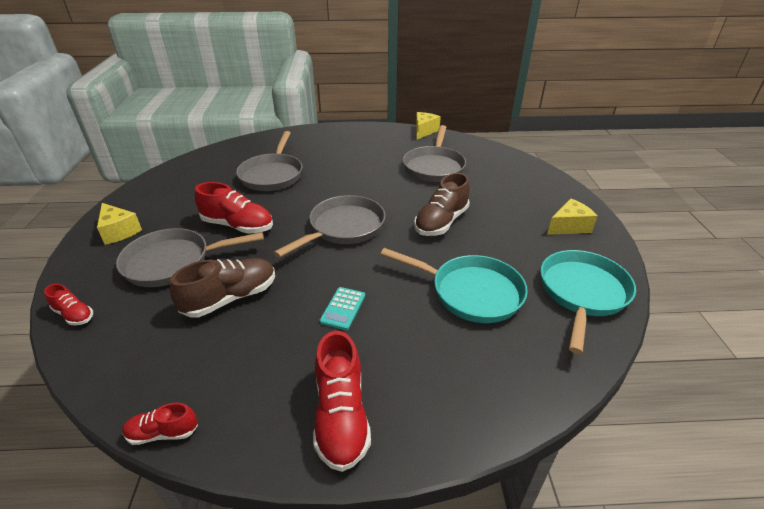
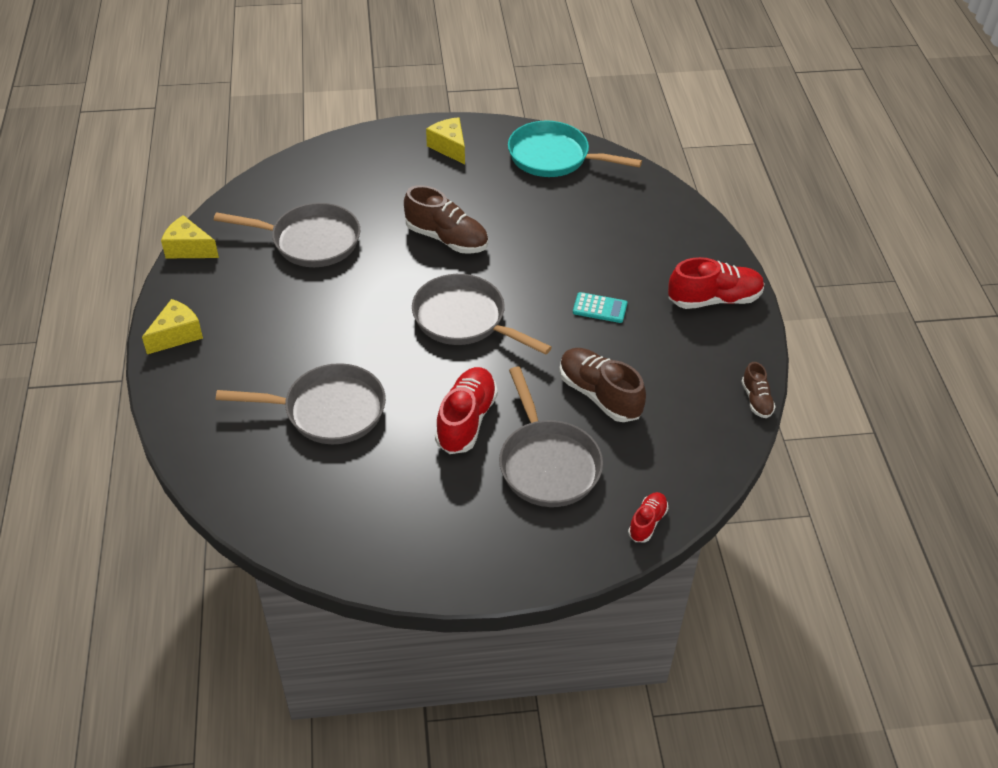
camera: 95 degrees left, 10 degrees up
(119, 231) = (489, 547): yellow cheese -> yellow cheese (177, 335)
(163, 433) = (756, 400): red shoe -> brown shoe
(471, 292) = (563, 223): turquoise pan -> none

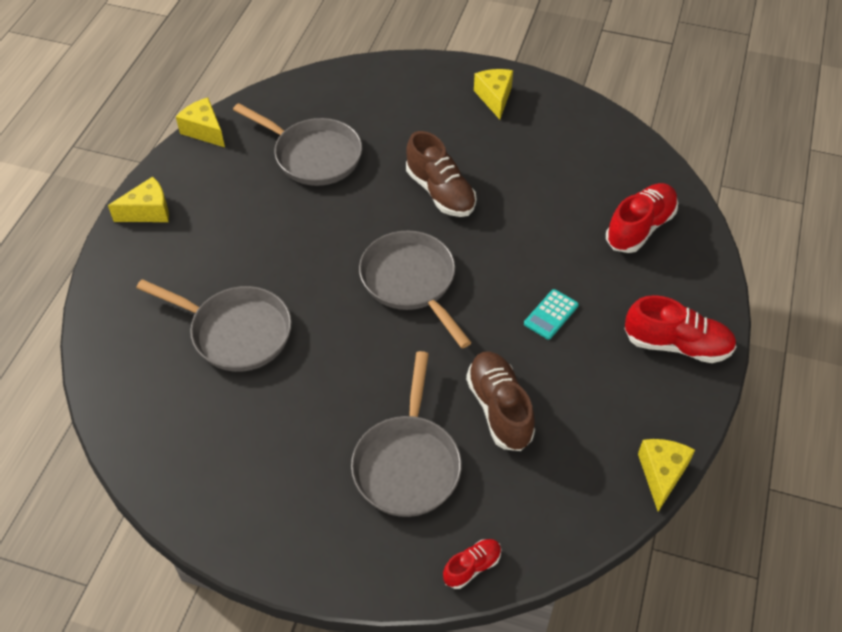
camera: 25 degrees right, 5 degrees up
(466, 420) = (355, 388): red shoe -> red shoe (640, 228)
(554, 157) = (592, 137): turquoise pan -> none
(599, 308) = (551, 314): turquoise calculator -> turquoise calculator turned 90 degrees clockwise
(756, 400) = (661, 474): brown shoe -> yellow cheese

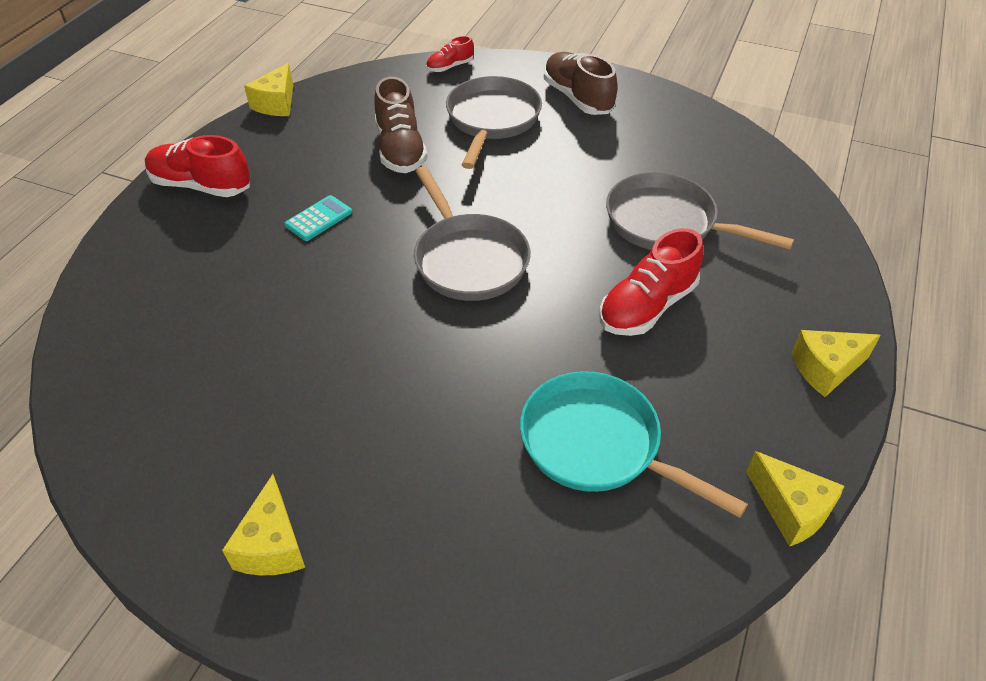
camera: 175 degrees left, 5 degrees down
(313, 156) = (598, 444): grey pan -> turquoise pan
(440, 192) = (410, 370): brown shoe -> brown shoe (577, 98)
(640, 228) = (162, 303): red shoe -> red shoe (647, 306)

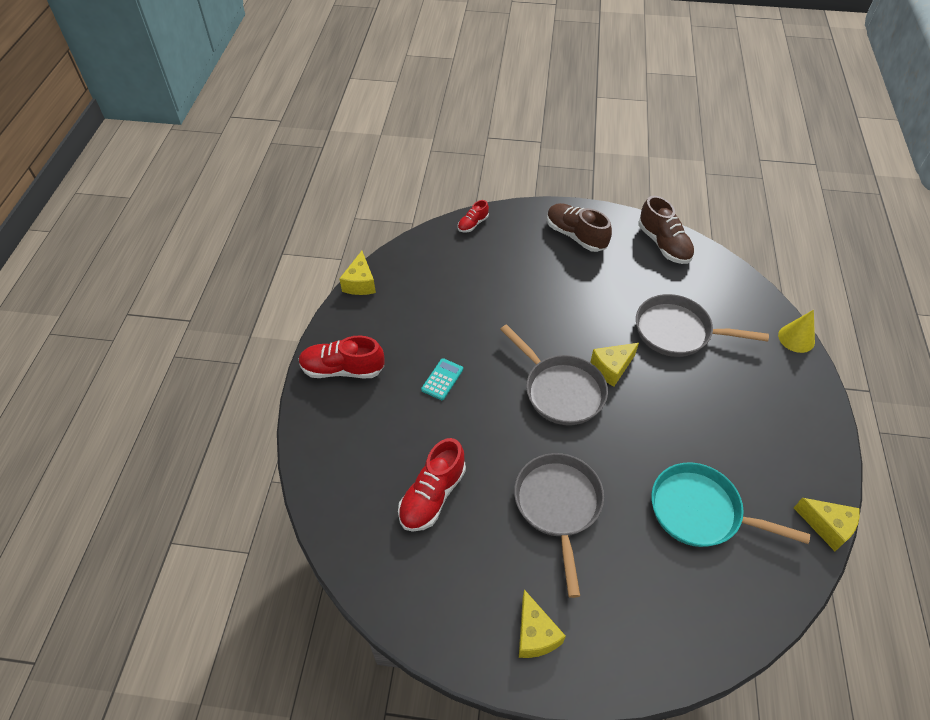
camera: 15 degrees left, 5 degrees up
(400, 149) = (471, 307): brown shoe -> brown shoe (663, 244)
(492, 120) = (524, 267): grey pan -> grey pan (558, 506)
(647, 306) = (690, 401): red shoe -> red shoe (432, 495)
(826, 369) = (813, 423): yellow cheese -> yellow cheese (611, 368)
(842, 261) = (796, 338): none -> yellow cone

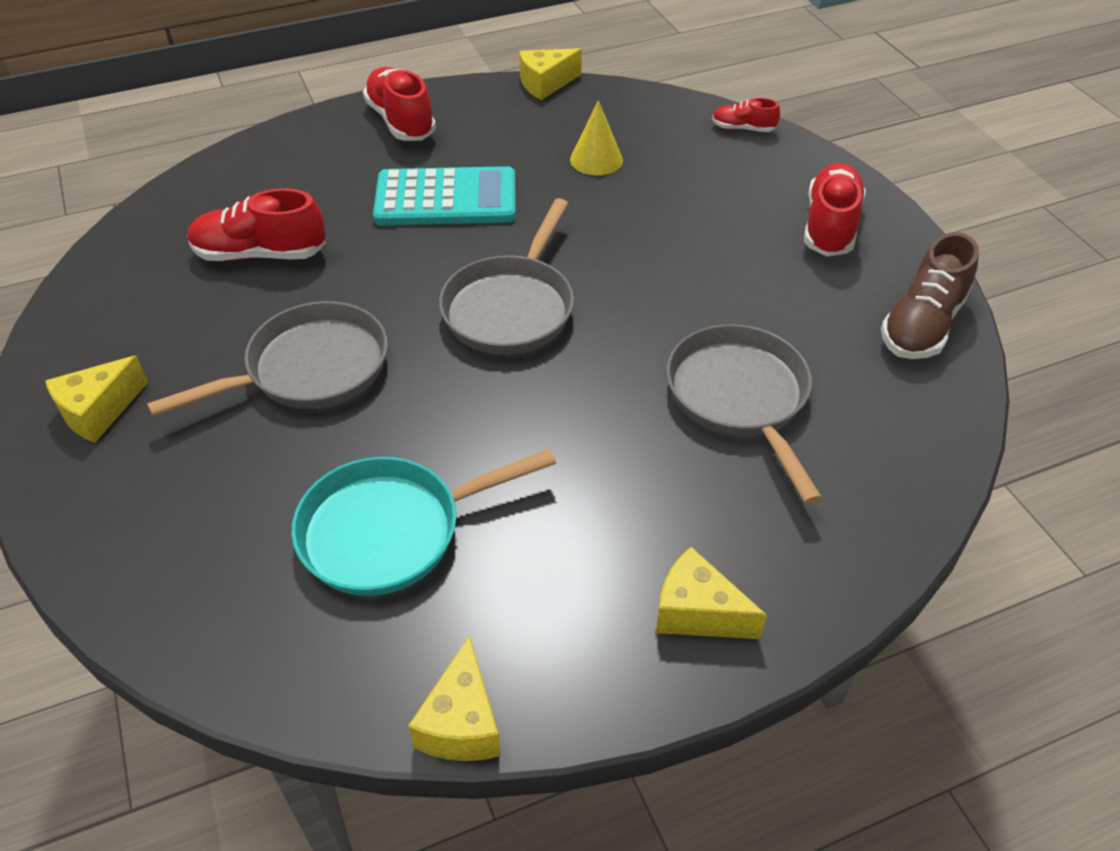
camera: 60 degrees right, 5 degrees down
(442, 379) = (446, 199): turquoise calculator -> turquoise calculator, size x2.10
(576, 236) = (830, 226): brown shoe -> red shoe
(611, 368) = (597, 346): yellow cheese -> yellow cheese (697, 612)
(700, 511) = (390, 531): turquoise pan -> turquoise pan turned 105 degrees counterclockwise
(796, 338) = (878, 567): yellow cone -> yellow cone (596, 159)

